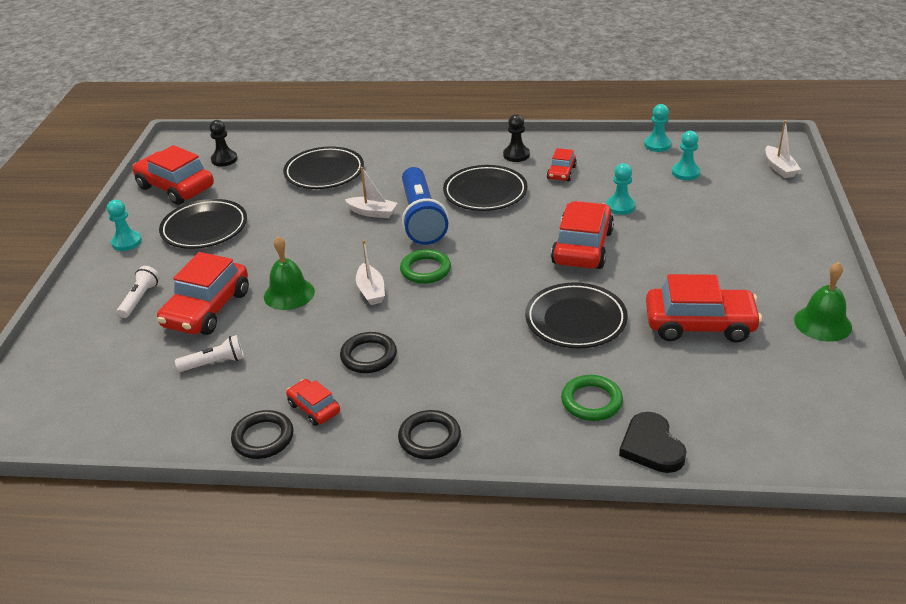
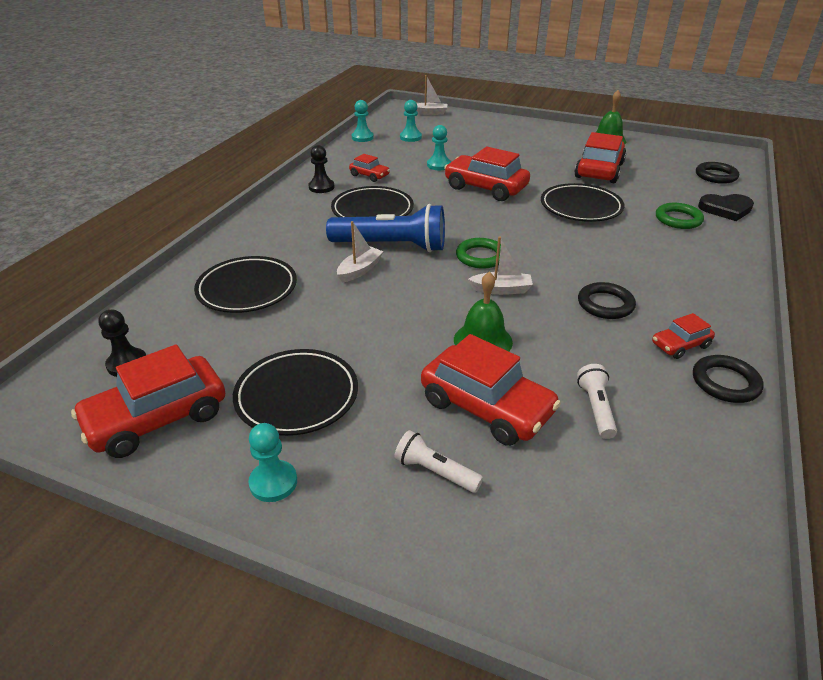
camera: 75 degrees left, 0 degrees up
(429, 438) = (721, 289): black ring -> black ring (716, 176)

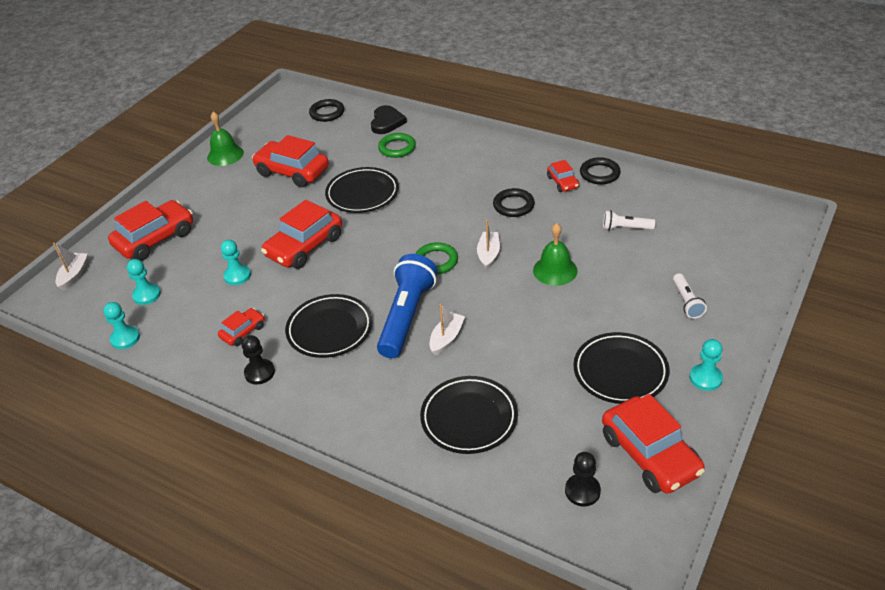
camera: 80 degrees left, 5 degrees up
(359, 270) = (446, 338): white boat -> white boat turned 75 degrees clockwise
(435, 471) = (687, 302): white flashlight -> white flashlight turned 45 degrees counterclockwise
(486, 407) = (626, 275): red car -> red car (155, 239)

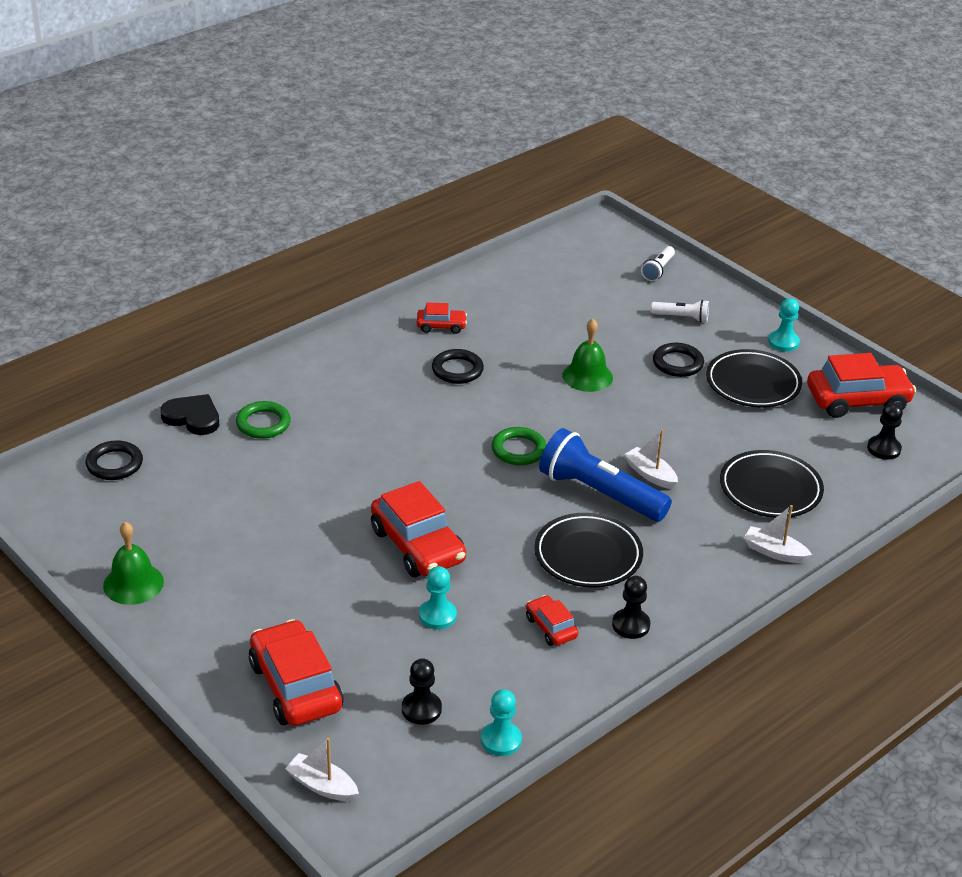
camera: 75 degrees left, 5 degrees down
(147, 295) = (421, 709): turquoise pawn -> black pawn
(292, 172) = (238, 525): red car -> none
(362, 194) = (342, 474): black plate -> none
(488, 254) = (532, 411): white boat -> white boat (774, 552)
(599, 174) = (445, 298): black ring -> black ring (678, 363)
(625, 228) = (550, 314): white flashlight -> white flashlight (658, 270)

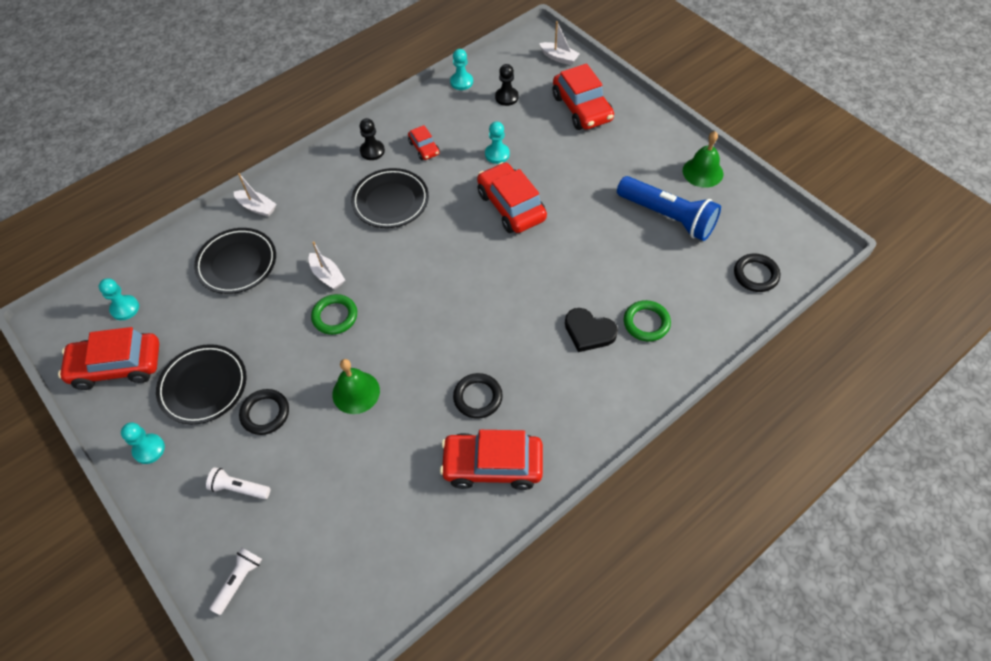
camera: 175 degrees left, 20 degrees up
(192, 417) = (708, 328): black heart -> black heart (589, 332)
(441, 326) = (492, 465): red car -> red car, size x1.95
(518, 450) = (430, 299): green ring -> green ring (335, 316)
(599, 493) = (371, 256): blue flashlight -> blue flashlight (668, 217)
(884, 449) = (125, 308): black pawn -> turquoise pawn

